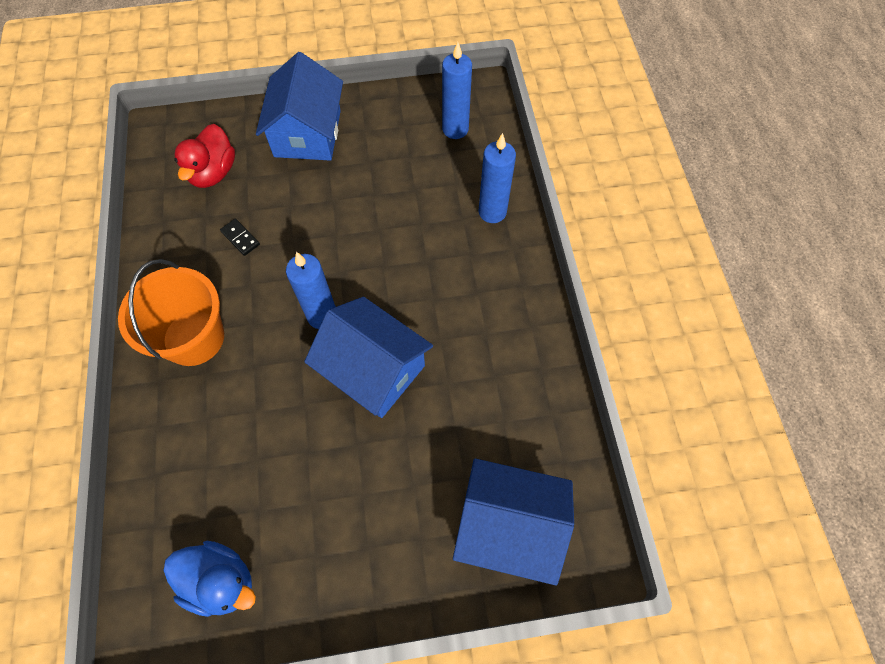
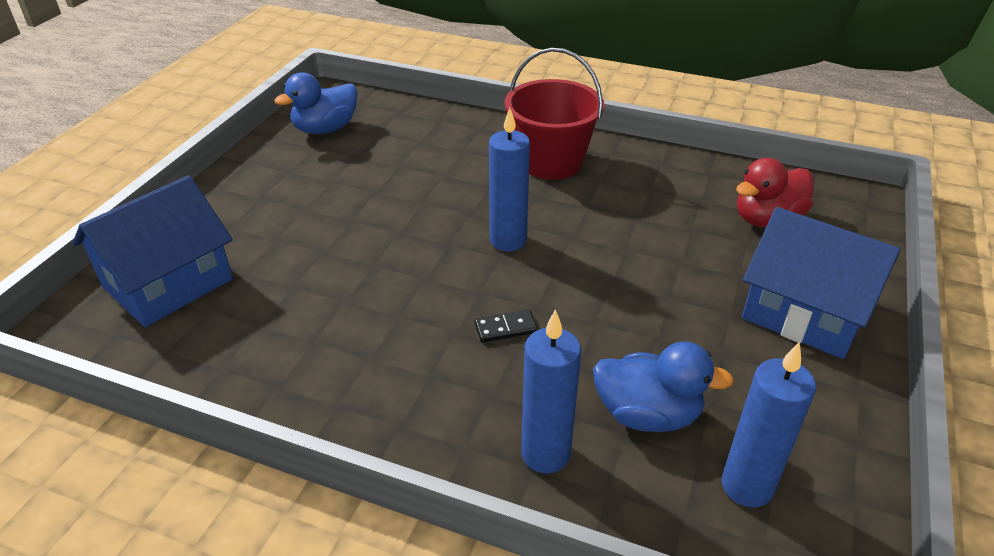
camera: 120 degrees right, 25 degrees down
(194, 338) = (551, 162): orange bucket -> red bucket
(213, 172) = (767, 220): red duck -> red duck turned 75 degrees counterclockwise
(240, 238) = (654, 215): black domino -> black domino (506, 328)
(373, 369) = (413, 254): blue house -> none
(436, 179) = (647, 414): none -> blue duck

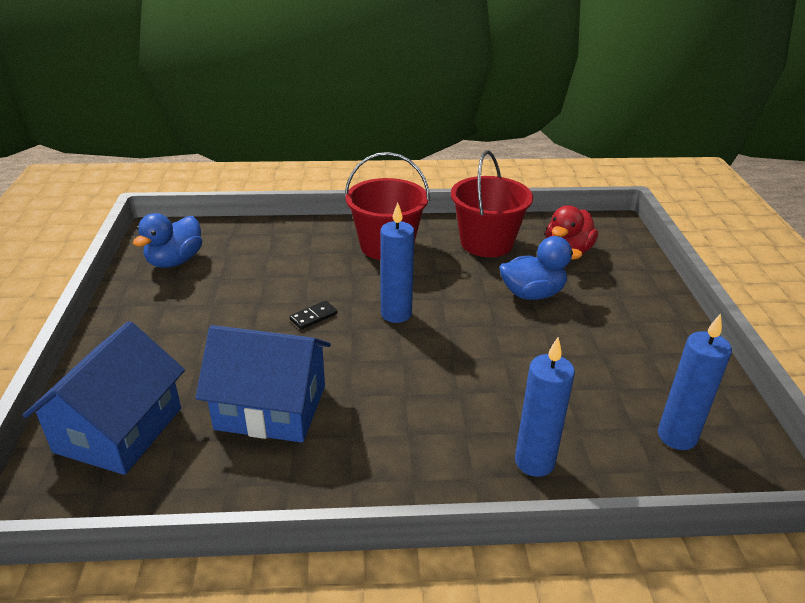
camera: 25 degrees left, 5 degrees down
(506, 328) = (441, 380): black domino -> black domino (313, 317)
(647, 414) = (583, 410): blue duck -> blue duck (532, 294)
(671, 185) = (486, 243): none -> red bucket
(805, 312) = (633, 309): blue house -> blue house (271, 407)

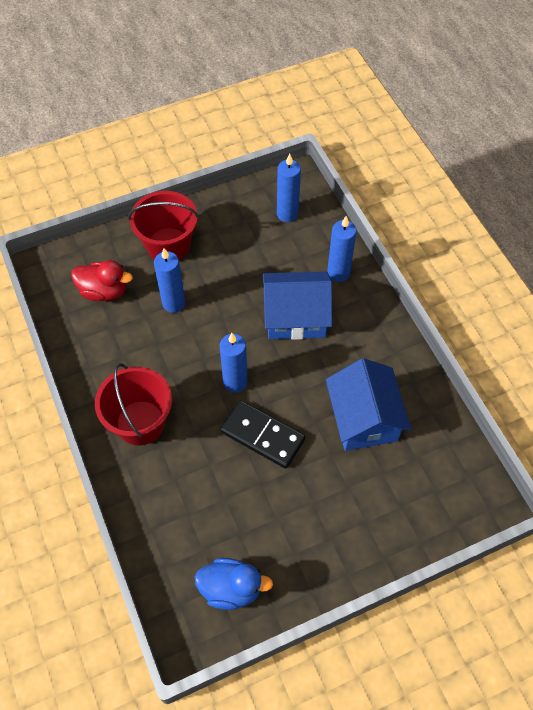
camera: 110 degrees left, 25 degrees up
(119, 430) = (425, 496): blue house -> blue house (295, 316)
(313, 317) = (262, 436): black domino -> black domino, size x2.22
(486, 243) = (108, 349): red bucket -> red bucket (168, 245)
(532, 294) = (173, 303): blue duck -> blue candle

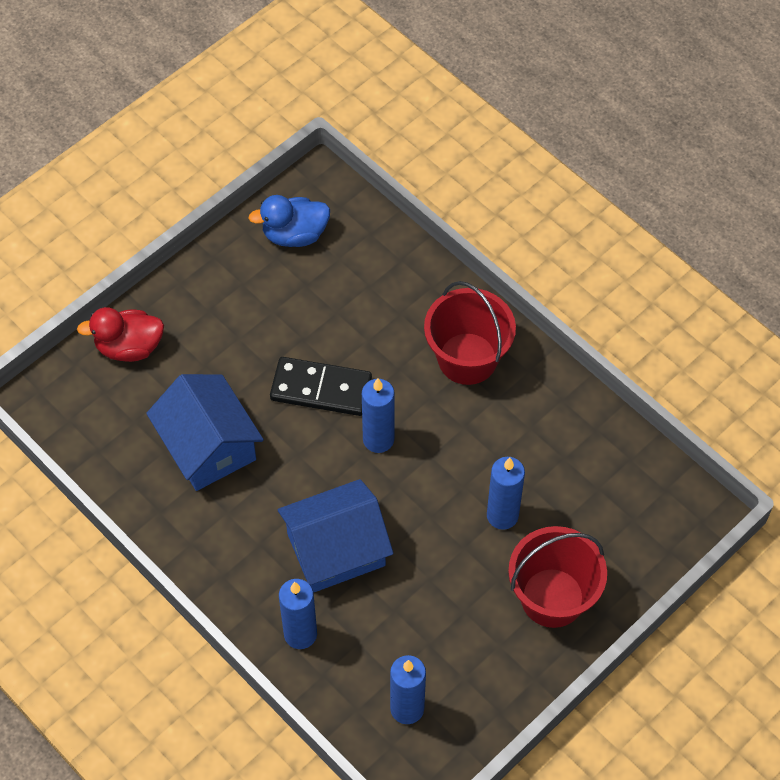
camera: 160 degrees right, 0 degrees up
(104, 291) = (600, 502): red duck -> red duck (129, 347)

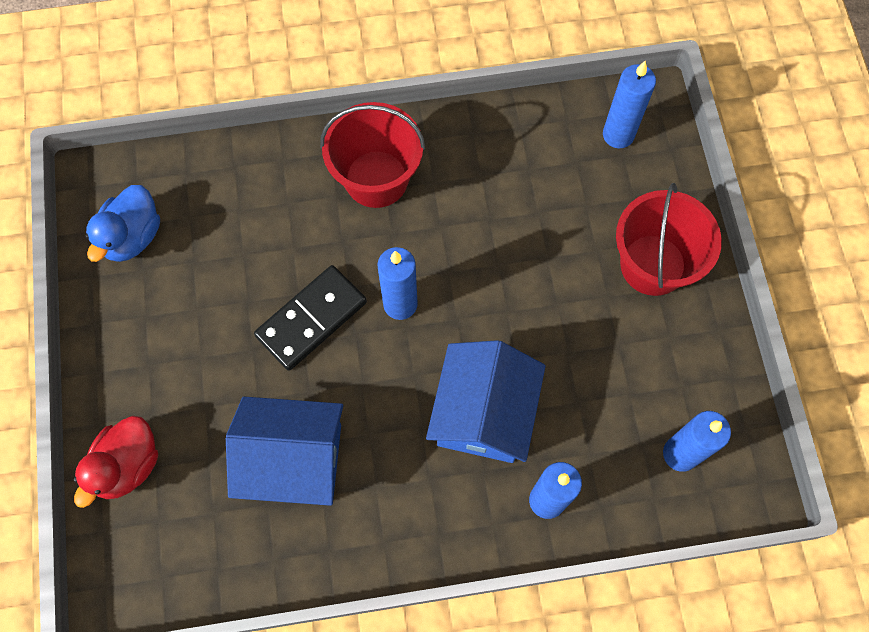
camera: 55 degrees left, 10 degrees up
(502, 515) = (548, 252): blue candle -> blue candle (618, 135)

